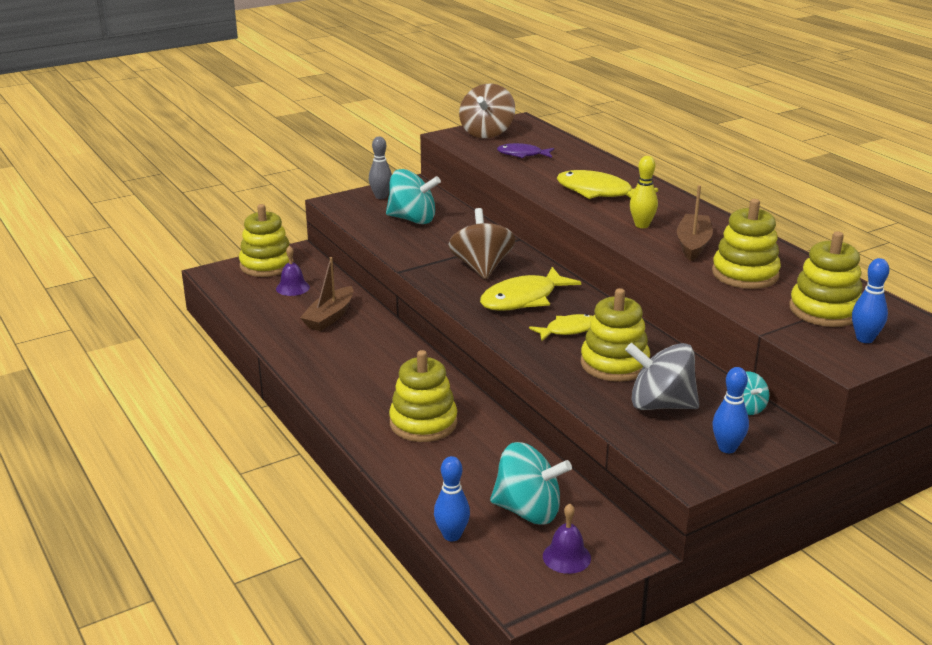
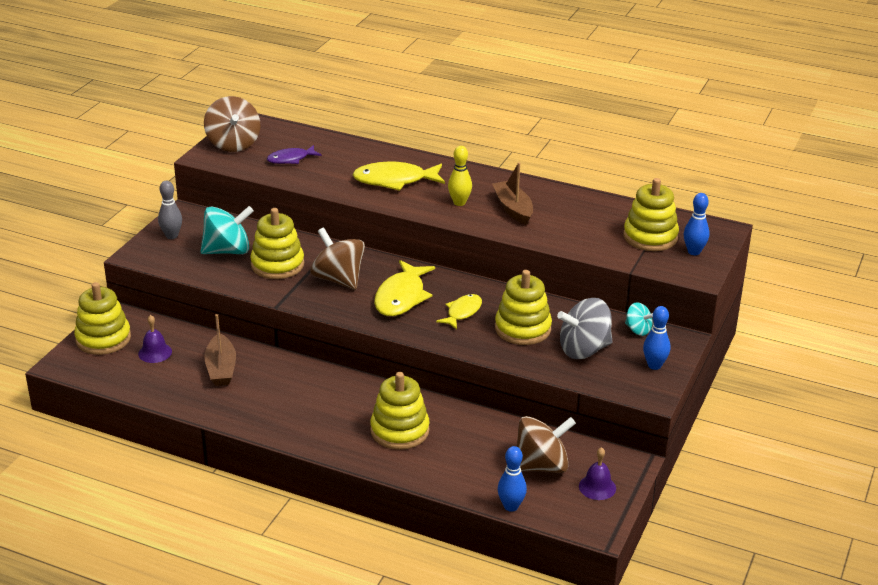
camera: 35 degrees left, 5 degrees up
(528, 511) = (541, 466): turquoise spinning top -> brown spinning top
(745, 274) = (573, 224): yellow stacking toy -> yellow stacking toy (277, 265)

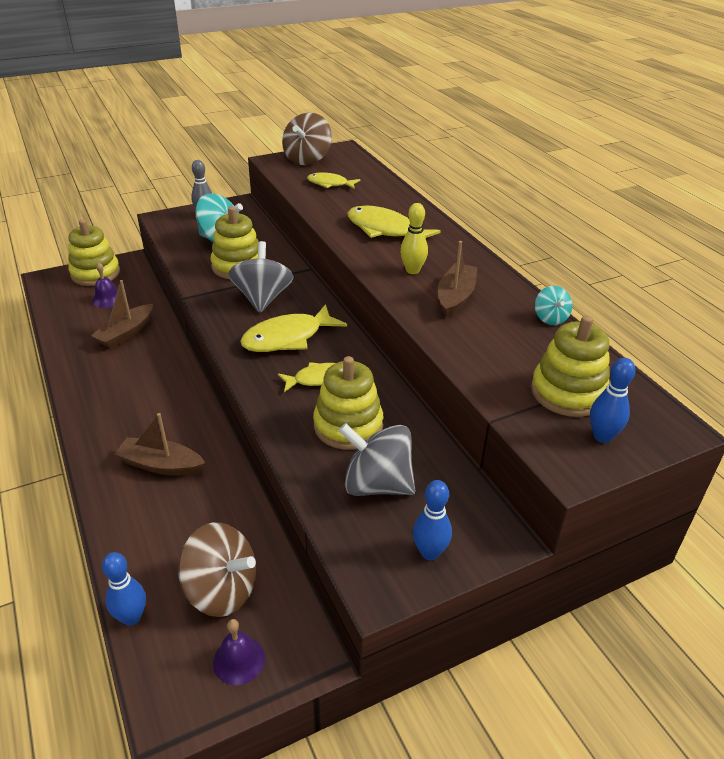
camera: 40 degrees right, 5 degrees up
(291, 159) = (330, 184): purple fish -> yellow fish
(338, 279) = (262, 298): brown spinning top -> grey spinning top
(399, 431) = (161, 465): yellow stacking toy -> brown boat
(638, 330) = (466, 496): turquoise spinning top -> turquoise spinning top (550, 318)

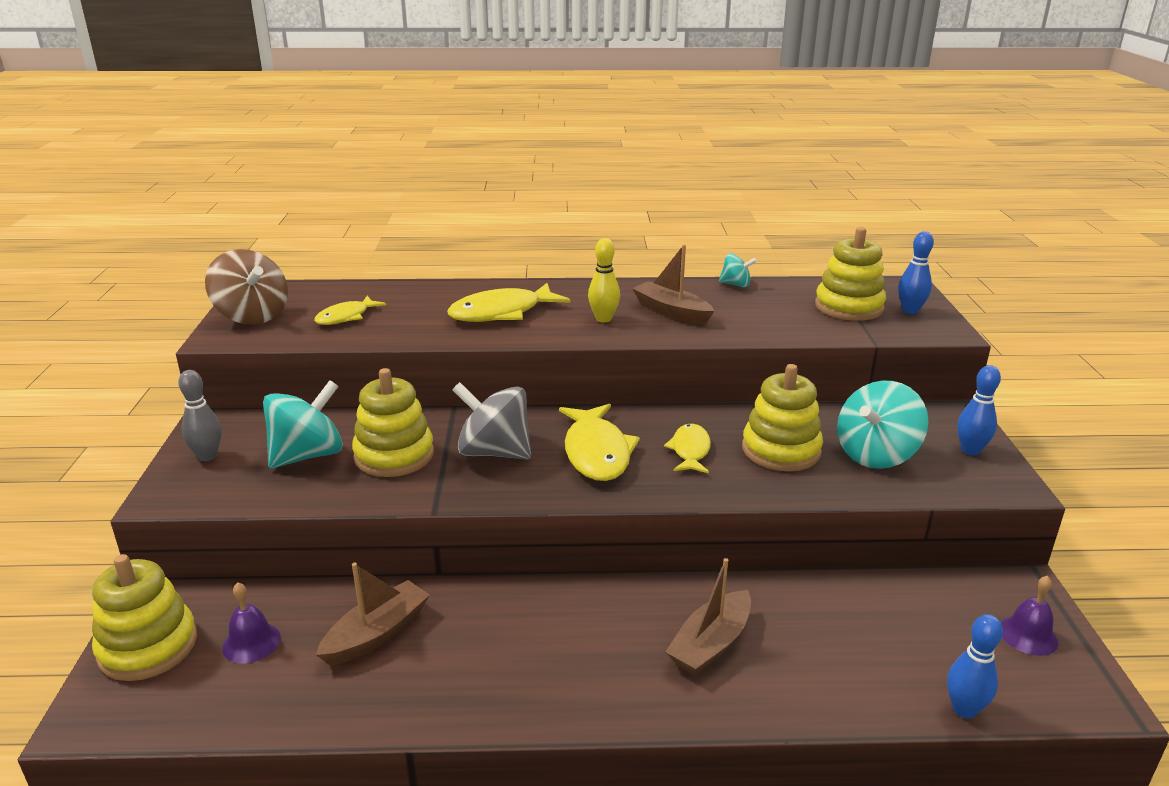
camera: 65 degrees left, 10 degrees down
(126, 333) = (376, 634): brown boat -> brown boat turned 105 degrees counterclockwise
(221, 590) = (934, 630): brown spinning top -> none
(377, 484) = (876, 455): grey spinning top -> turquoise spinning top

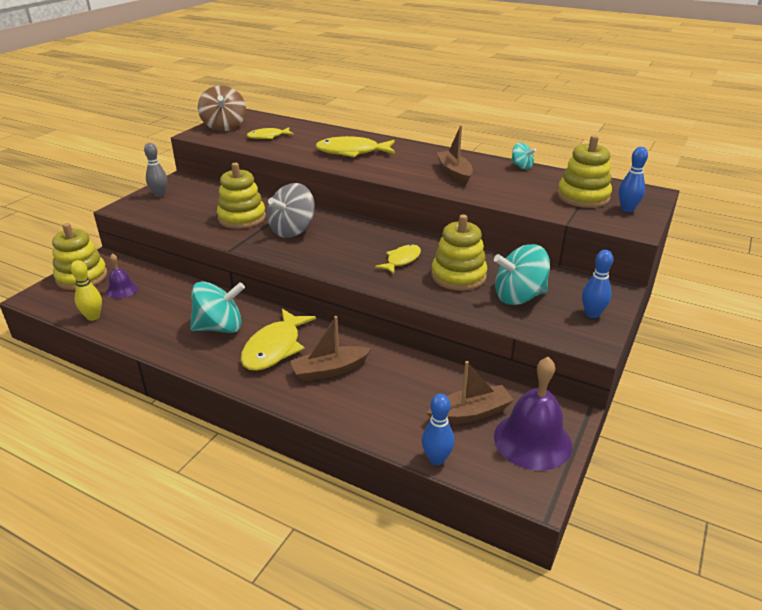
camera: 30 degrees right, 5 degrees up
(307, 455) = (202, 207): turquoise spinning top -> turquoise spinning top (220, 328)
(376, 634) = (176, 305): brown boat -> brown boat (470, 413)
(494, 452) = (292, 230): grey spinning top -> grey spinning top turned 105 degrees counterclockwise
(597, 452) = (347, 246): yellow fish -> yellow fish (275, 348)
(603, 319) = (406, 168): yellow bowling pin -> yellow bowling pin (93, 317)
(1028, 635) = (532, 440): purple bell -> purple bell, size x1.89

